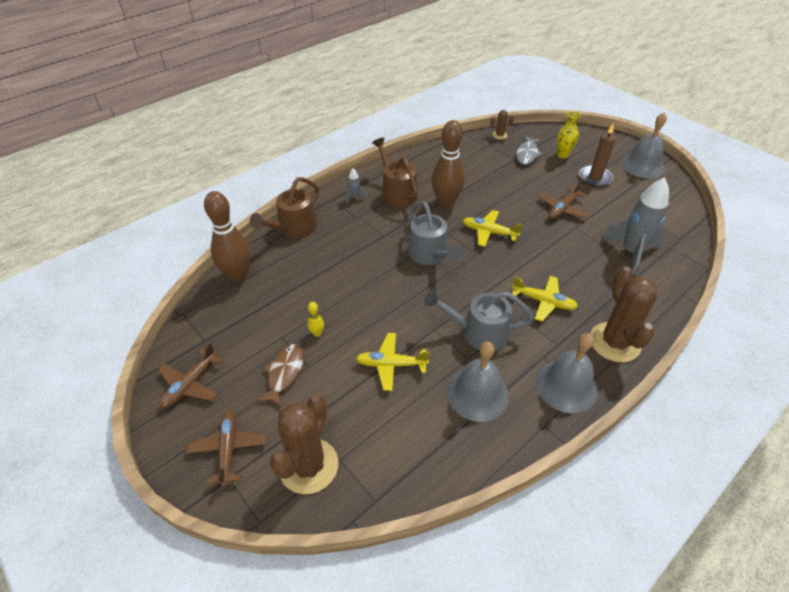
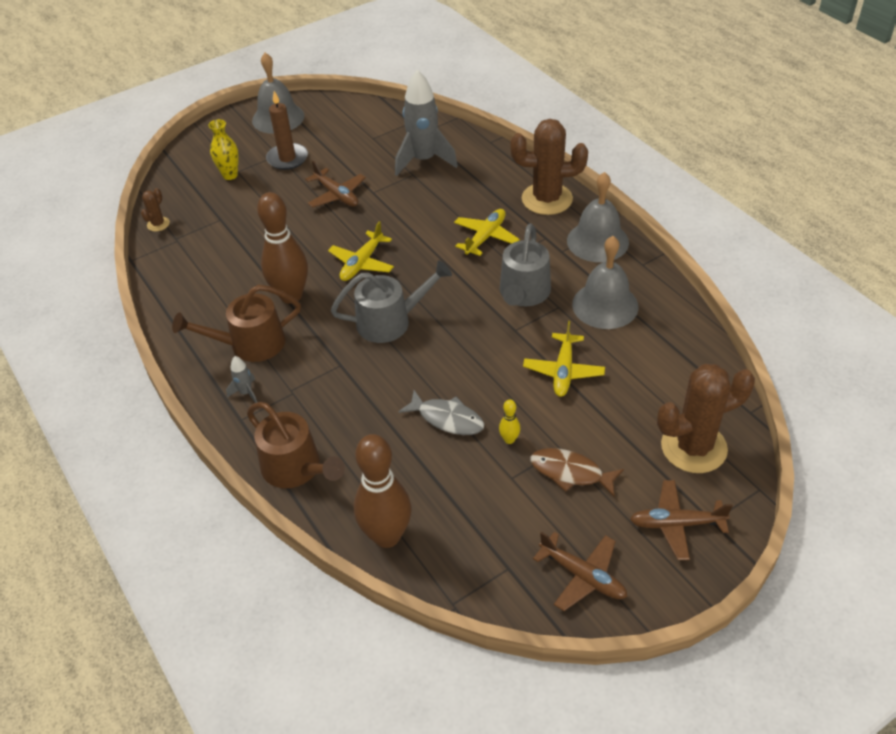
camera: 80 degrees left, 0 degrees up
(308, 466) = (693, 447): brown cactus -> brown cactus turned 45 degrees counterclockwise
(527, 154) = (215, 205): grey fish -> grey fish (447, 418)

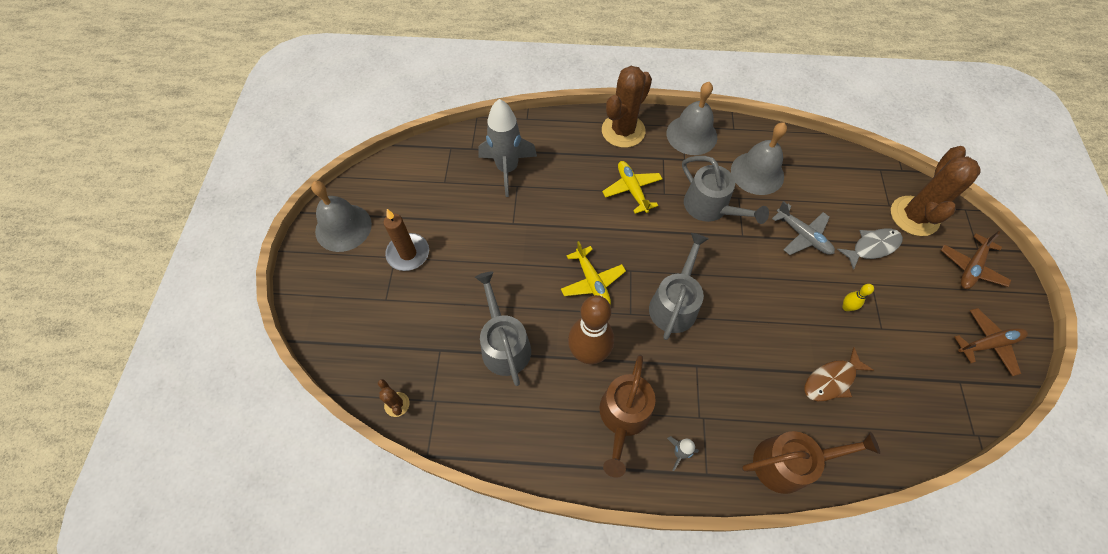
camera: 55 degrees left, 15 degrees up
(230, 175) = (385, 308): yellow vase -> none
(255, 247) = (504, 344): none -> grey watering can
(337, 195) = (493, 248): brown plane -> none
(387, 536) = (892, 439): brown bowling pin -> none
(447, 418) = (802, 331): grey fish -> grey fish (872, 247)
(563, 371) = (803, 236): yellow plane -> grey plane
(570, 472) = (897, 292): brown fish -> brown fish (831, 380)

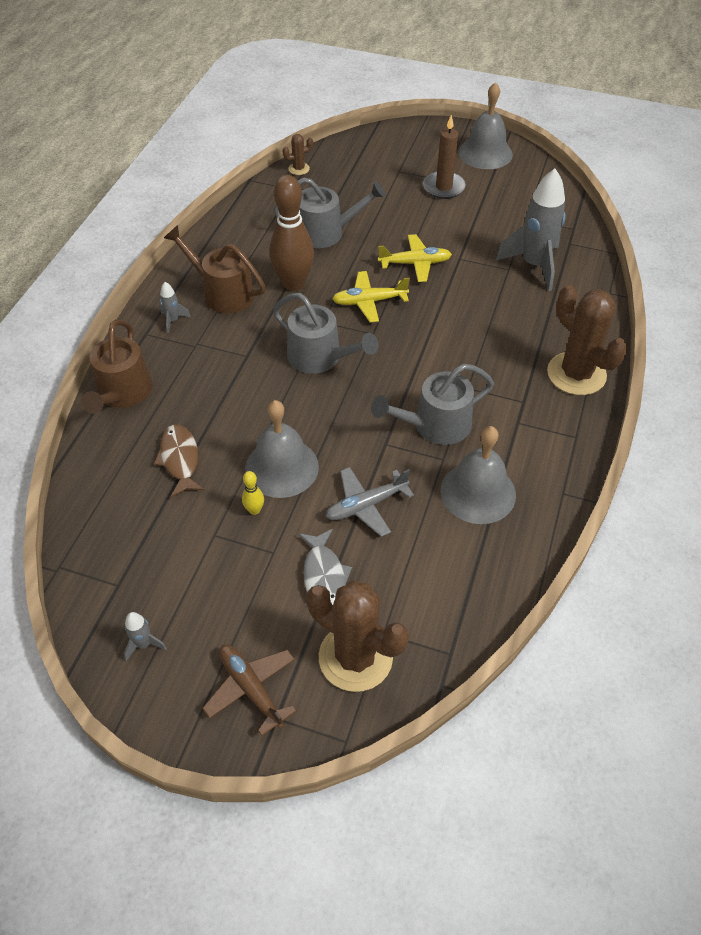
camera: 105 degrees right, 10 degrees down
(632, 190) = (480, 360): yellow plane -> yellow plane (415, 263)
(691, 135) = (558, 441): grey bell -> grey bell (281, 467)
(988, 344) = (144, 644): brown plane -> grey rocket

